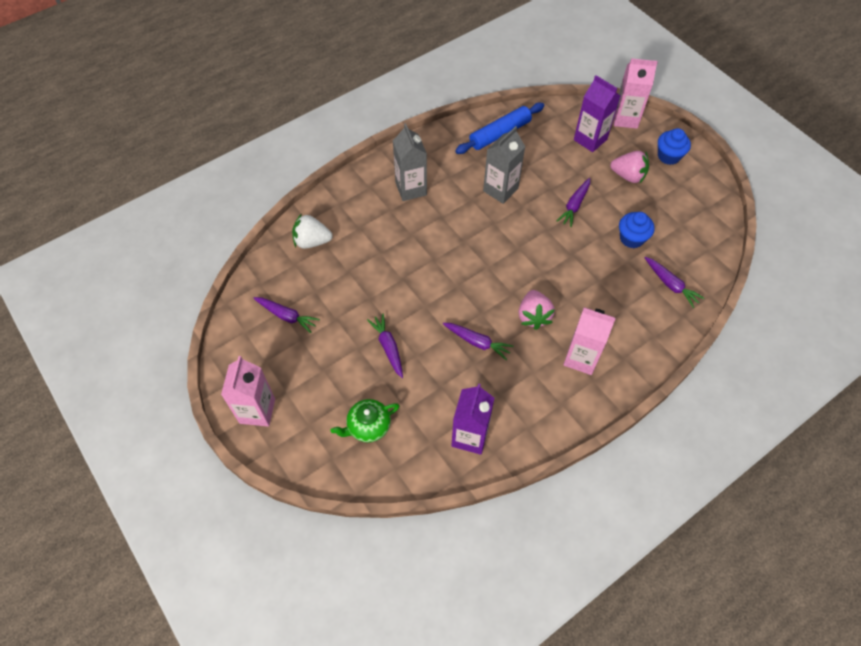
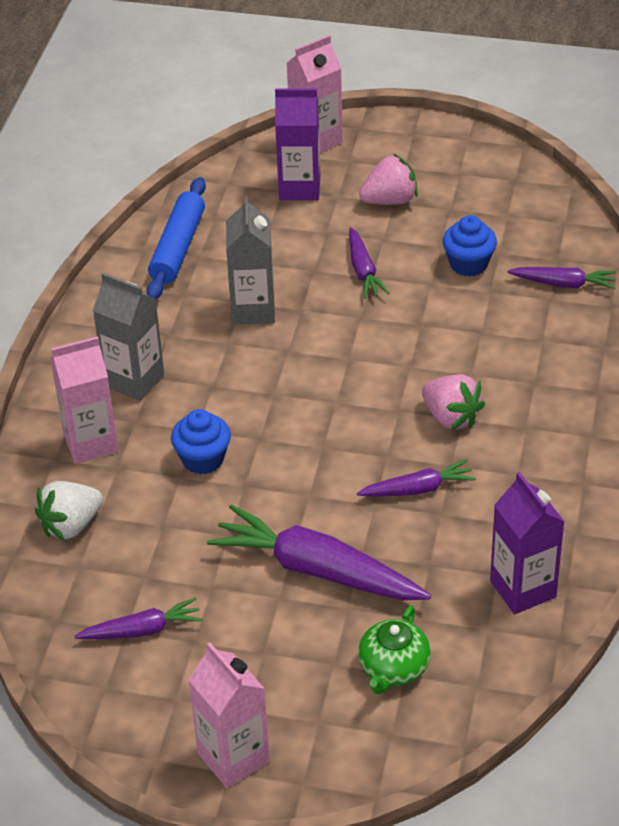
camera: 40 degrees left, 15 degrees down
(388, 347) = (317, 570): purple carrot -> purple carrot, size x1.87
(581, 358) = (552, 423): pink carton -> pink carton (91, 443)
(668, 156) = (412, 151): blue cupcake -> blue cupcake (203, 459)

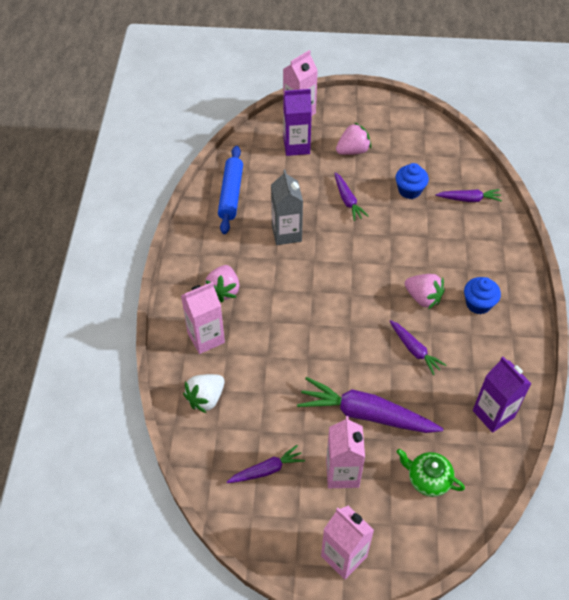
camera: 10 degrees left, 10 degrees up
(134, 380) = (223, 290): grey carton -> pink strawberry
(203, 459) = (278, 342): blue cupcake -> blue cupcake (478, 304)
(259, 646) = (342, 473): none -> pink carton
(393, 668) = (428, 479): green teapot -> green teapot turned 105 degrees clockwise
(418, 489) = (414, 350): purple carrot -> purple carrot turned 75 degrees clockwise

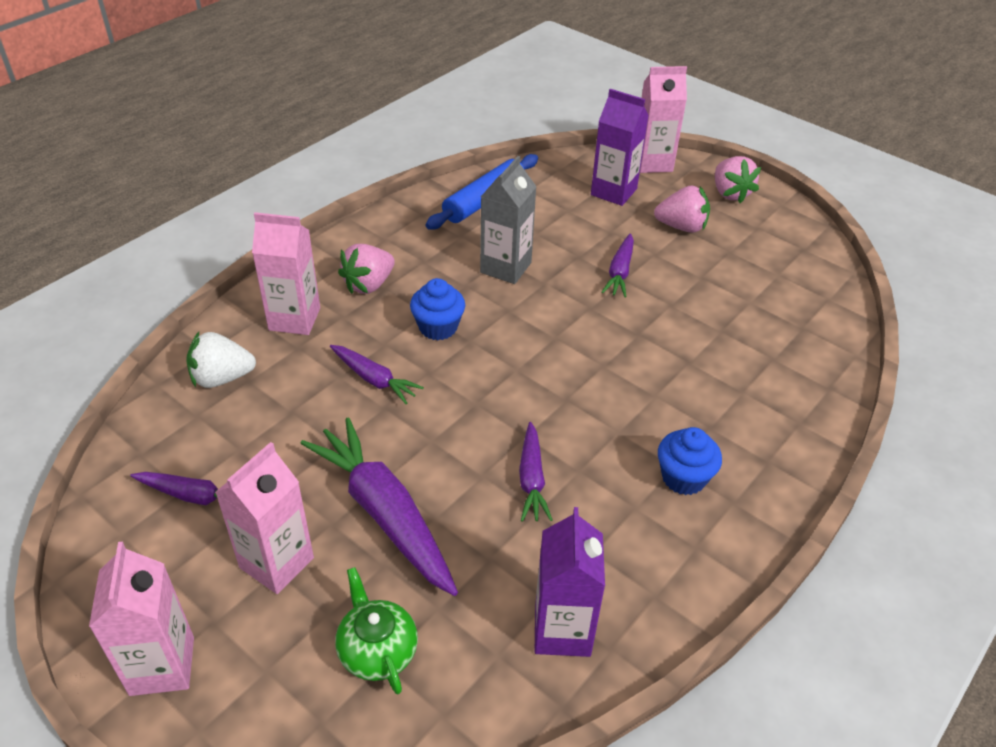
camera: 35 degrees right, 10 degrees down
(409, 190) = (716, 301): blue cupcake -> blue cupcake (438, 327)
(423, 298) = (609, 426): pink strawberry -> pink strawberry (730, 193)
(469, 199) = (795, 350): purple carrot -> purple carrot (374, 379)

